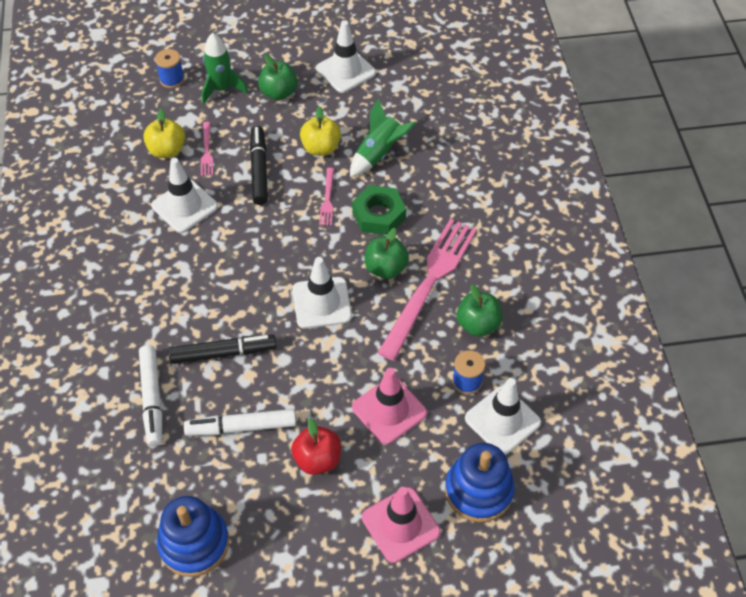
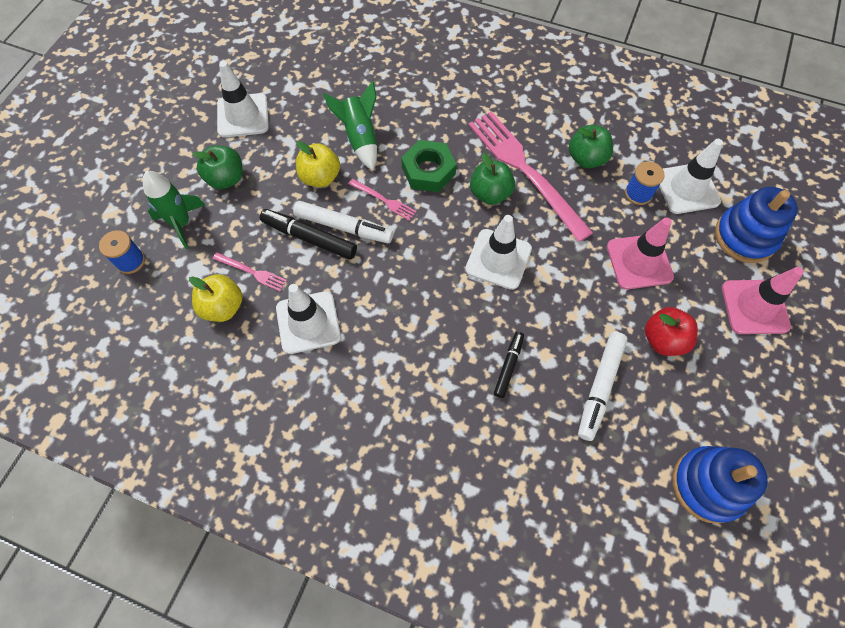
camera: 60 degrees left, 10 degrees up
(152, 399) = (528, 455): white marker -> white marker (344, 227)
(223, 353) = (508, 366): black marker -> black marker, size x0.62

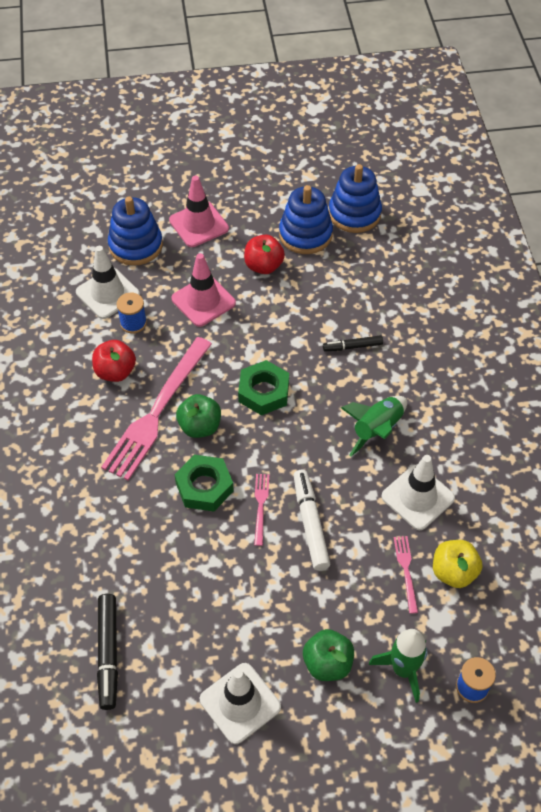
camera: 120 degrees left, 10 degrees down
(309, 238) = (340, 544): black marker -> black marker (108, 653)
(320, 177) = (270, 575): yellow apple -> none
(360, 138) = (201, 567): green rocket -> green rocket (377, 430)
(498, 259) = (264, 392): white traffic cone -> green nut
(586, 159) = (115, 372): green apple -> red apple
(600, 387) = (328, 288): white marker -> none
(694, 408) = (305, 234): none -> blue stacking toy

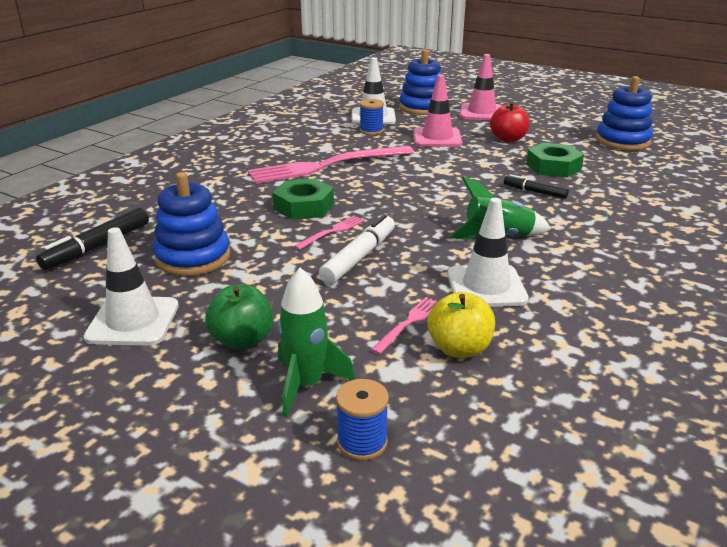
camera: 40 degrees right, 25 degrees down
(115, 372) = (326, 143): red apple -> none
(200, 426) = (347, 182): green apple -> none
(264, 392) = (422, 185): green nut -> green nut (553, 167)
(305, 234) = (564, 137): blue stacking toy -> blue stacking toy (193, 257)

